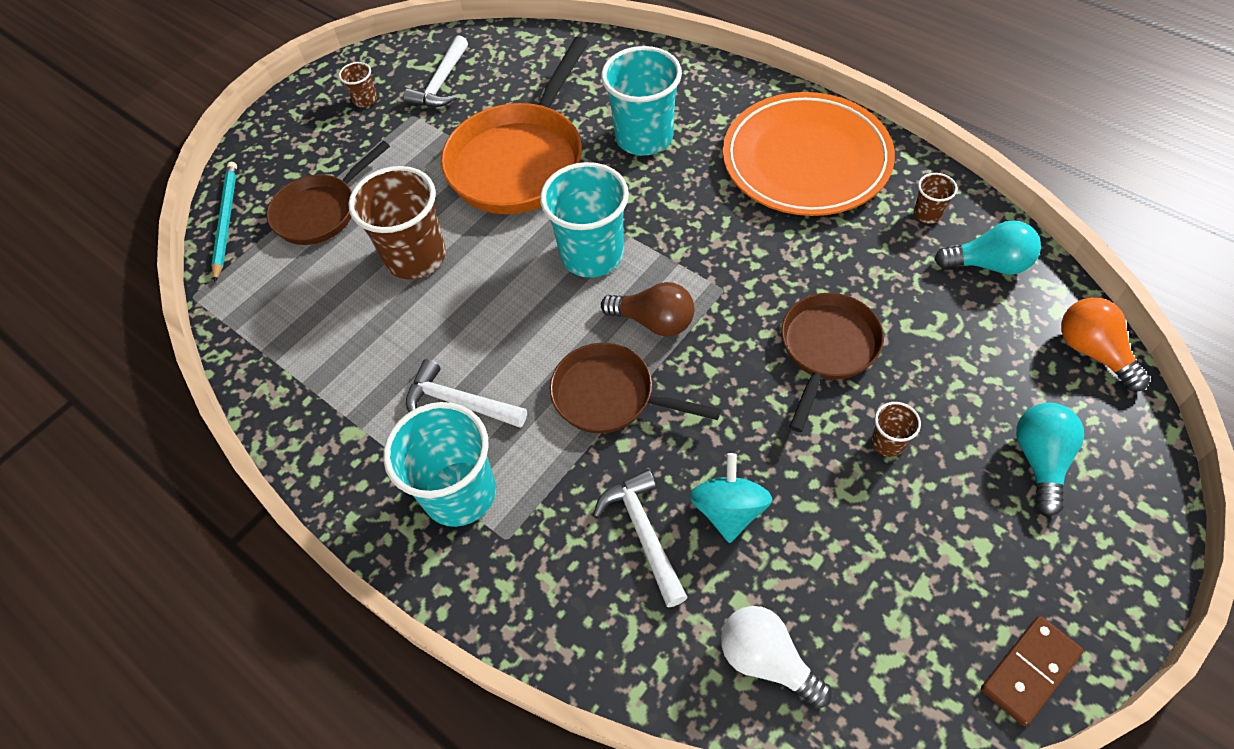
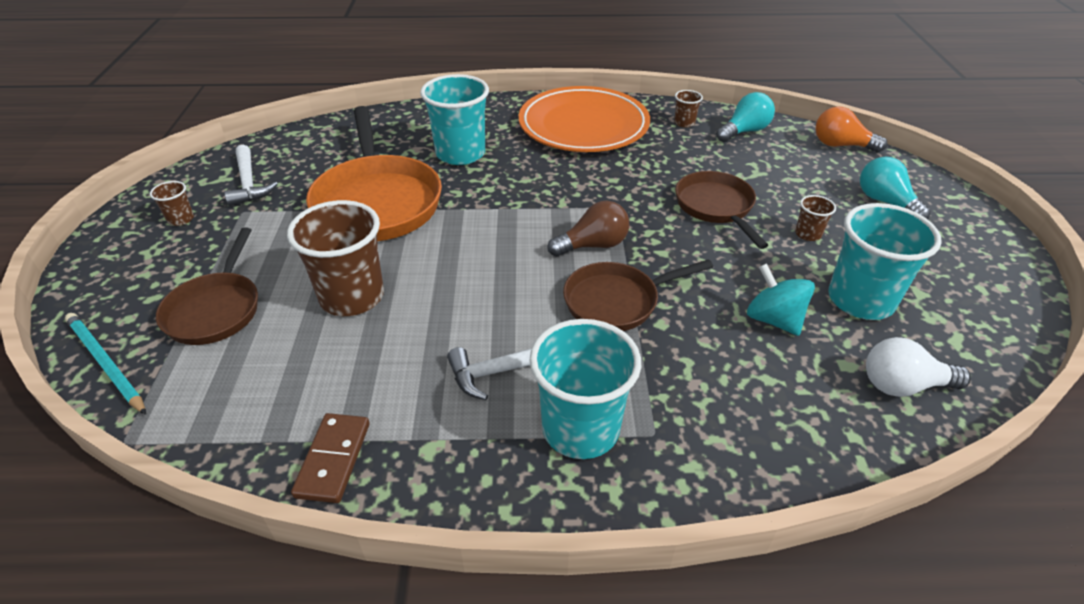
camera: 45 degrees left, 15 degrees down
(592, 255) = (502, 230): turquoise cup -> turquoise cup (860, 300)
(643, 533) = (741, 366): white hammer -> none
(1029, 670) = (1015, 297): brown domino -> brown domino (333, 459)

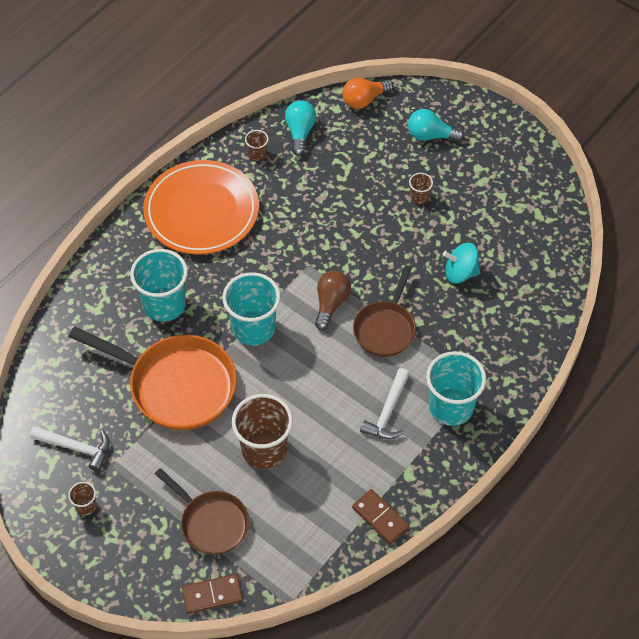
camera: 50 degrees left, 15 degrees up
(106, 363) = (212, 594): turquoise pencil -> brown domino
(716, 207) = (356, 217): brown pan -> none
(860, 300) = (482, 224): turquoise cup -> turquoise cup (253, 328)
(903, 385) = (540, 262): white light bulb -> none

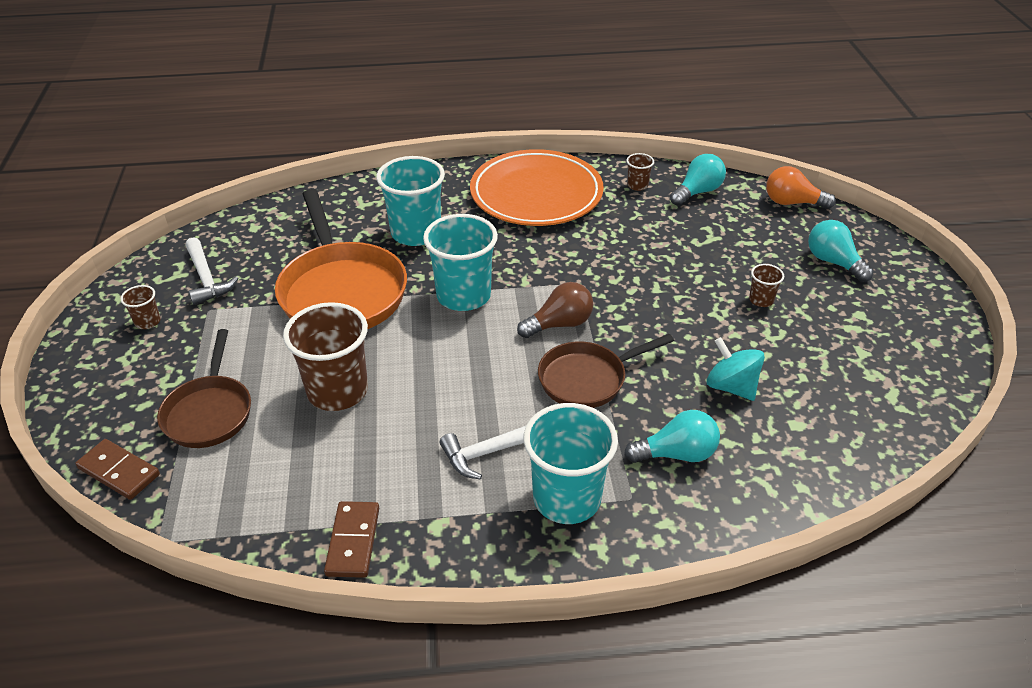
camera: 45 degrees right, 15 degrees down
(474, 337) = (676, 454): none -> turquoise light bulb

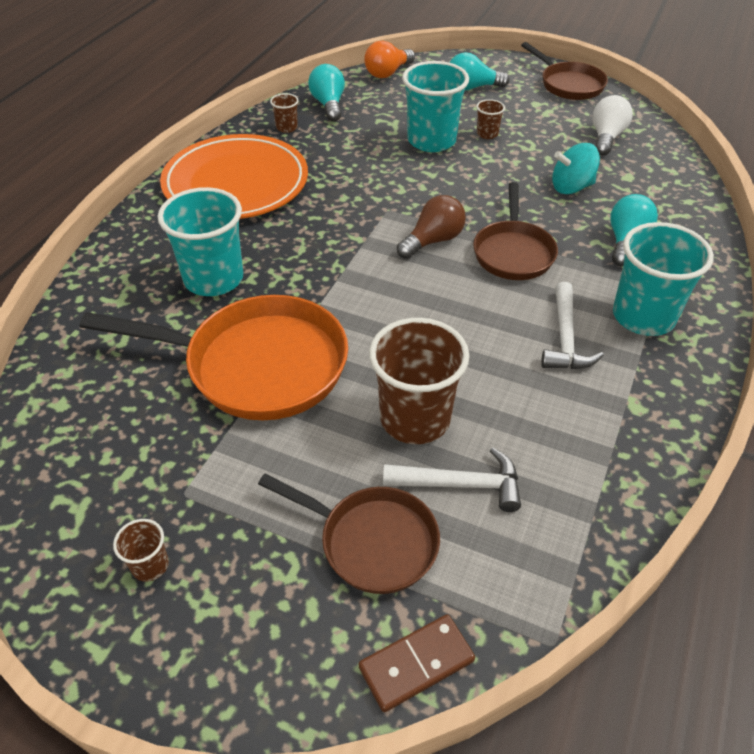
camera: 60 degrees left, 5 degrees up
(206, 279) = (118, 479): white hammer -> white hammer (461, 484)
(353, 541) = (629, 472): brown domino -> none
(463, 296) = (343, 282): turquoise cup -> turquoise cup (431, 141)
(559, 324) = (433, 241): brown light bulb -> brown light bulb turned 45 degrees clockwise
(855, 386) = (606, 138): none -> white light bulb
(930, 326) = (569, 84): none -> brown pan

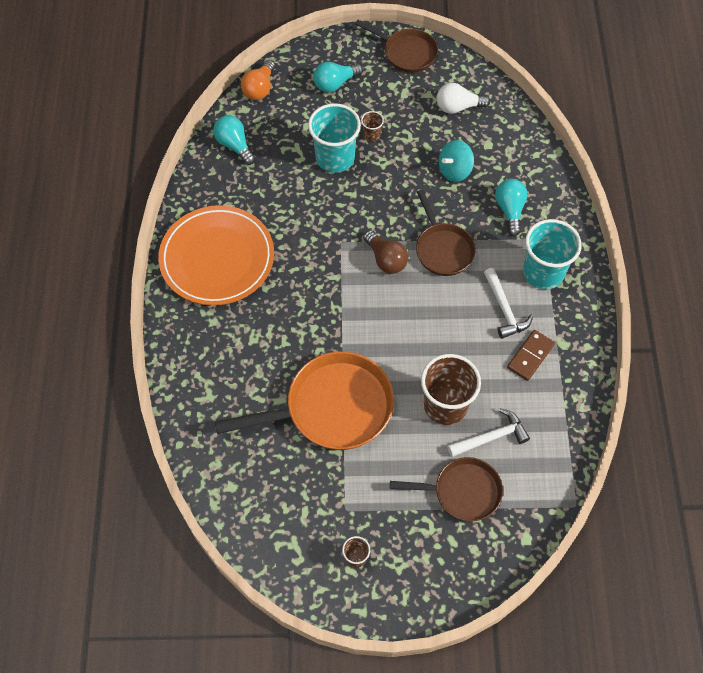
camera: 25 degrees left, 15 degrees up
(214, 279) = (260, 352): turquoise cup -> none
(287, 128) = (218, 184): brown cup -> none
(416, 664) = (517, 545): brown domino -> brown domino (530, 356)
(433, 241) = (386, 259): brown light bulb -> brown light bulb turned 120 degrees clockwise
(606, 138) = (458, 107): white light bulb -> white light bulb turned 90 degrees counterclockwise

